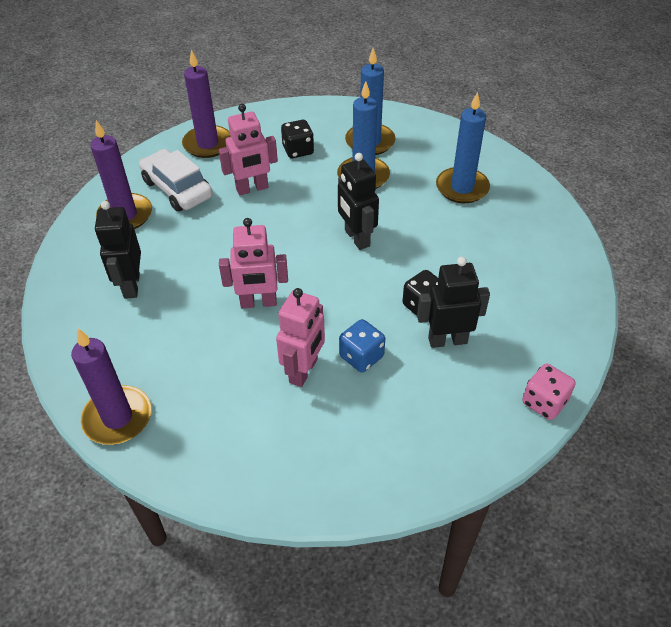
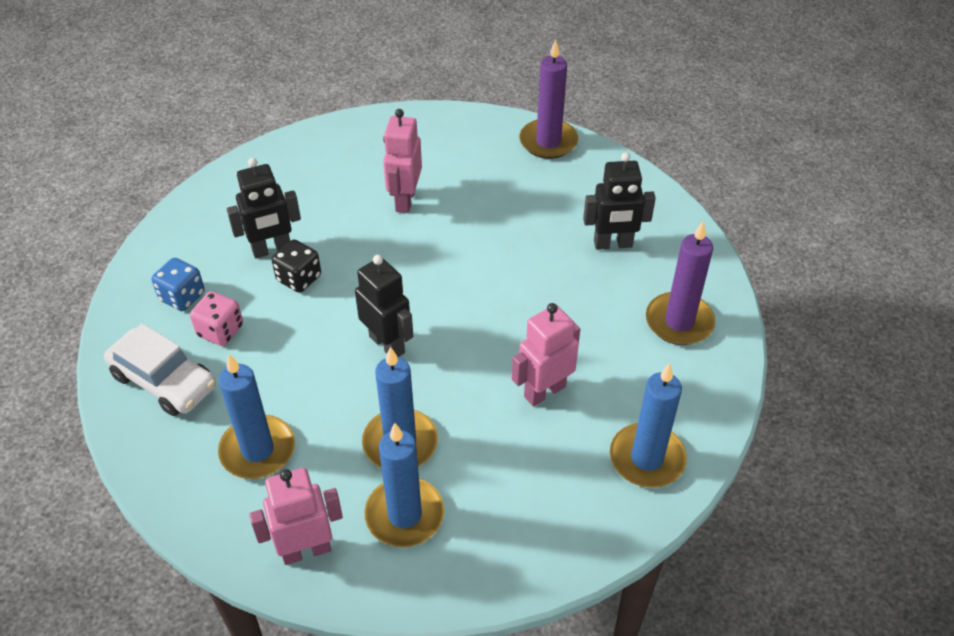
camera: 165 degrees right, 0 degrees up
(131, 285) = (613, 244): black robot -> black robot turned 105 degrees clockwise
(177, 189) = (641, 371): white car -> white car (164, 381)
(208, 144) = (647, 458): purple candle -> blue candle
(258, 303) = (472, 251): pink robot -> pink robot (306, 550)
(298, 150) = (509, 473): black dice -> none
(361, 356) = (354, 221): blue dice -> blue dice (182, 297)
(544, 402) = (182, 213): pink dice -> pink dice (220, 331)

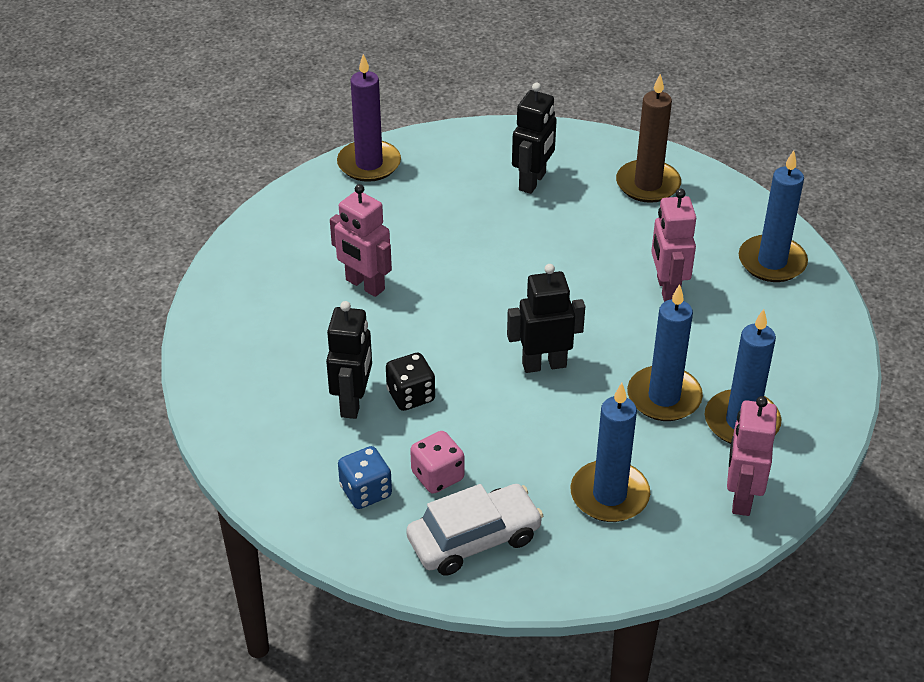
camera: 60 degrees left, 5 degrees down
(679, 322) = (648, 184): purple candle -> brown candle

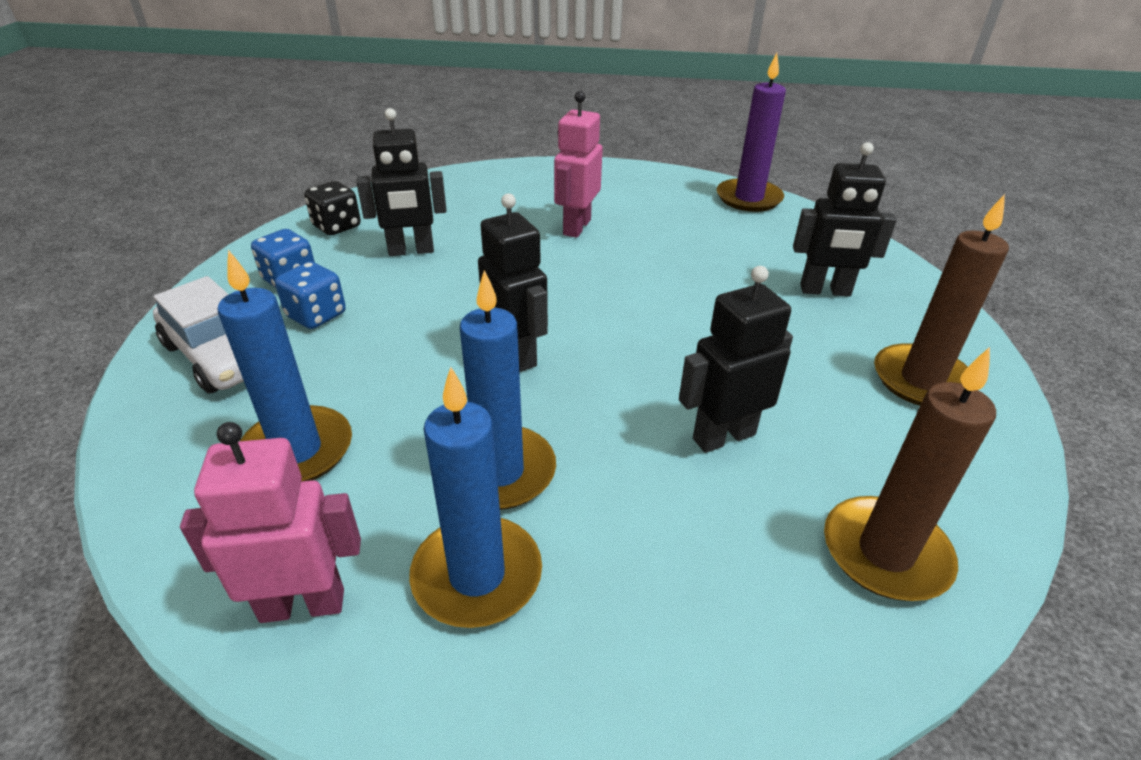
camera: 70 degrees right, 5 degrees down
(411, 396) = (431, 279): black dice -> black dice (337, 226)
(437, 476) = (316, 315): pink dice -> blue dice
(667, 289) = (723, 436): pink robot -> black robot
(772, 262) = (885, 552): blue candle -> brown candle

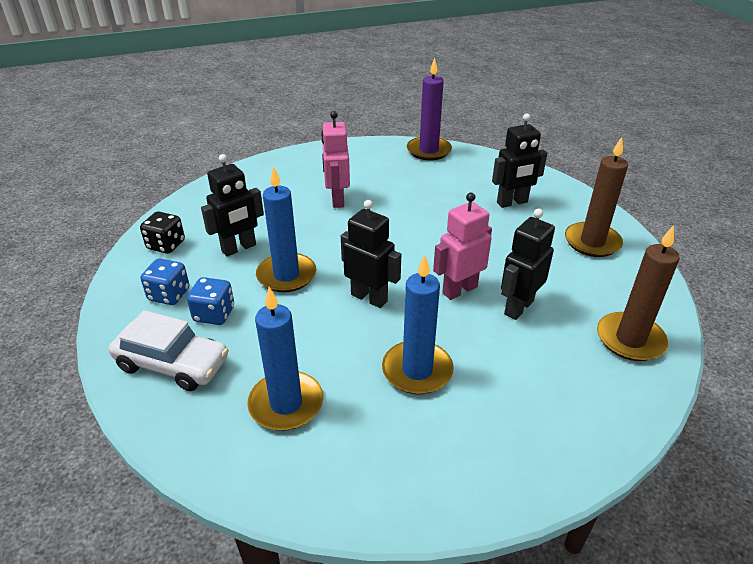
camera: 25 degrees left, 0 degrees up
(303, 604) = (371, 484): pink robot -> pink robot (459, 290)
(477, 575) = (451, 429): blue candle -> blue candle (286, 275)

